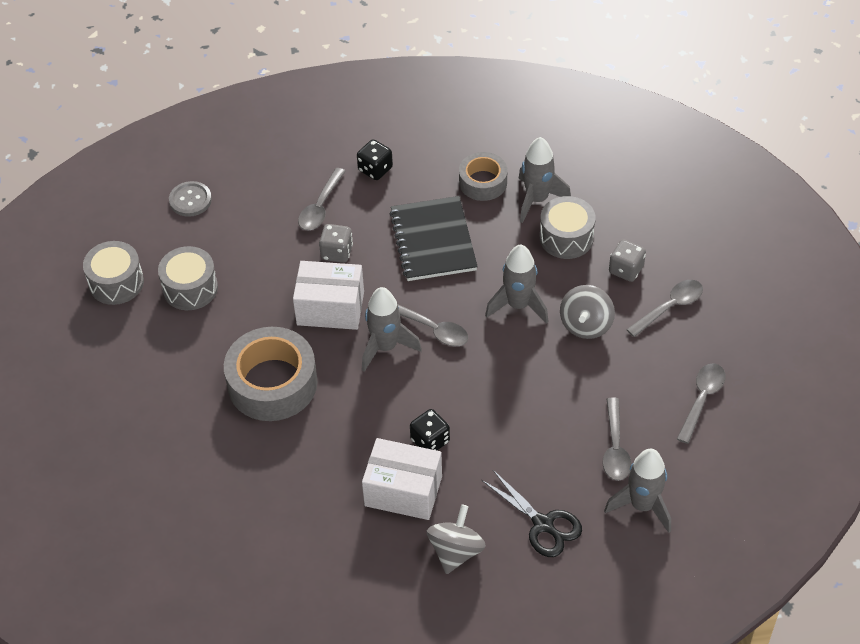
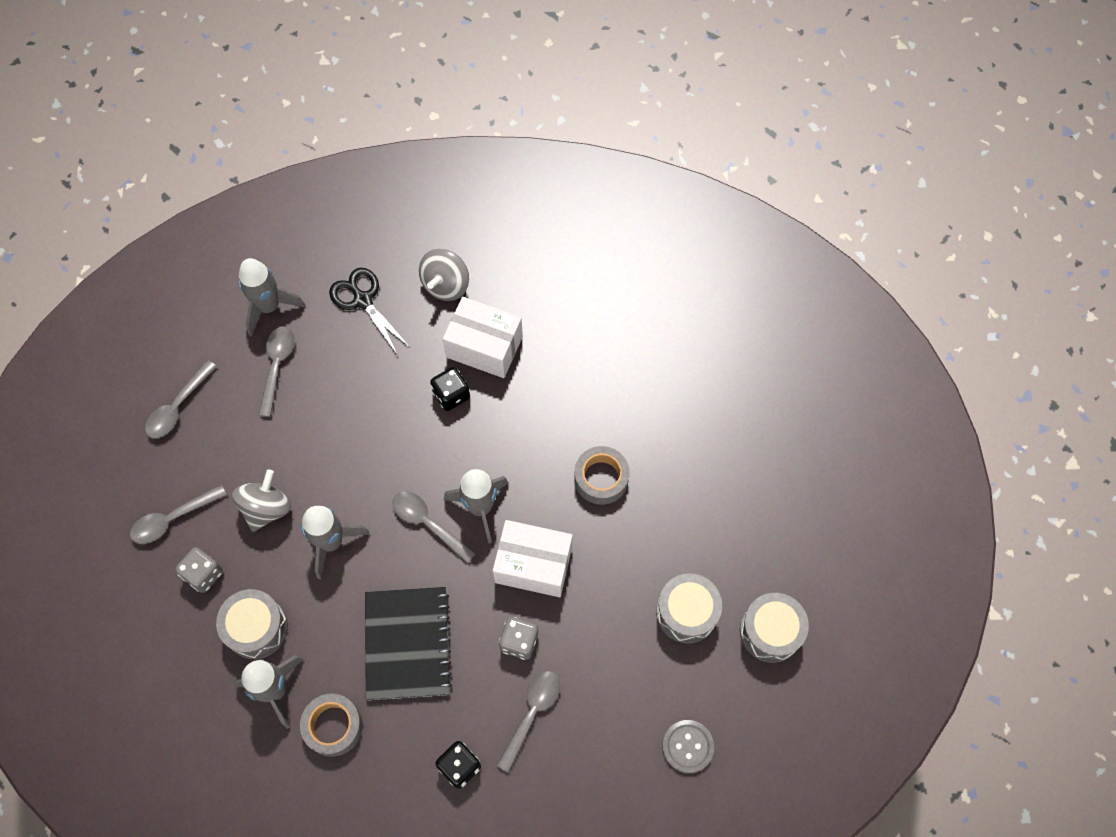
camera: 175 degrees left, 15 degrees up
(272, 383) = (601, 478): grey tape -> grey tape, size x0.59

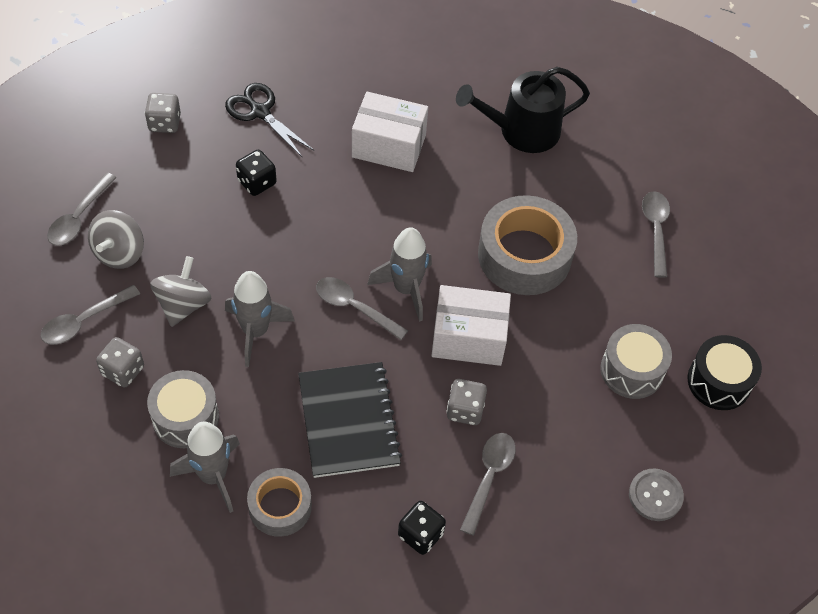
camera: 10 degrees left, 10 degrees down
(269, 307) = (164, 123): grey rocket -> grey dice
(277, 366) = (179, 175): grey spoon -> grey spoon (655, 230)
(446, 285) = (342, 94): grey spinning top -> grey spinning top (119, 252)
(451, 395) = (361, 190): black dice -> black dice (257, 182)
(601, 478) = (524, 255): grey tape -> grey tape, size x1.71
(619, 338) = (522, 131): none -> black watering can
(770, 631) = (719, 381): grey drum -> black drum

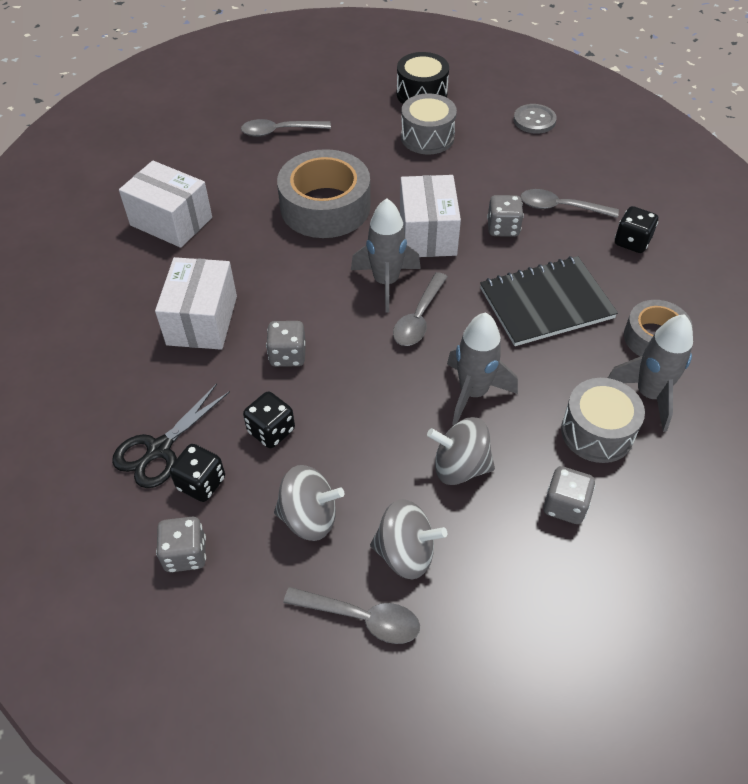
camera: 95 degrees left, 5 degrees down
(84, 321) = (515, 565): grey spoon -> none
(170, 197) = (309, 517): none -> grey spinning top
(221, 135) = (201, 483): none -> black dice
(333, 202) = (288, 355): none -> grey dice
(522, 131) = (171, 221): black watering can -> white box

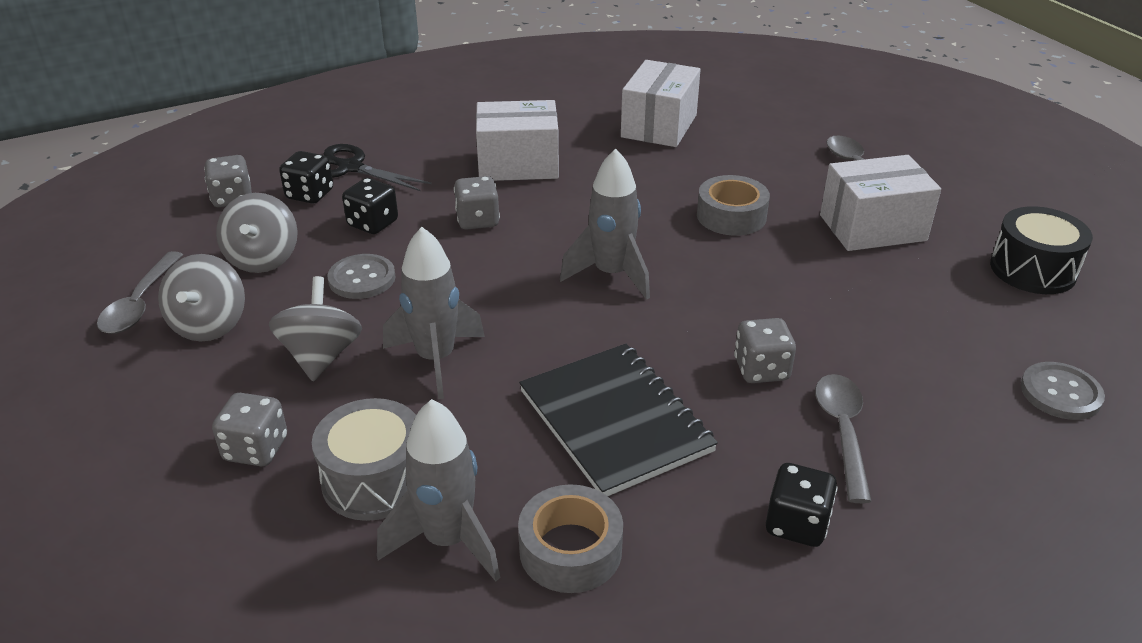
camera: 80 degrees right, 15 degrees down
(325, 207) = (731, 216): grey tape -> grey tape, size x0.59
(358, 439) = (362, 279): none -> grey button
(419, 318) = (555, 305): grey spoon -> none
(427, 137) = (929, 283): grey drum -> none
(427, 234) = (717, 300): white box -> white box (872, 228)

